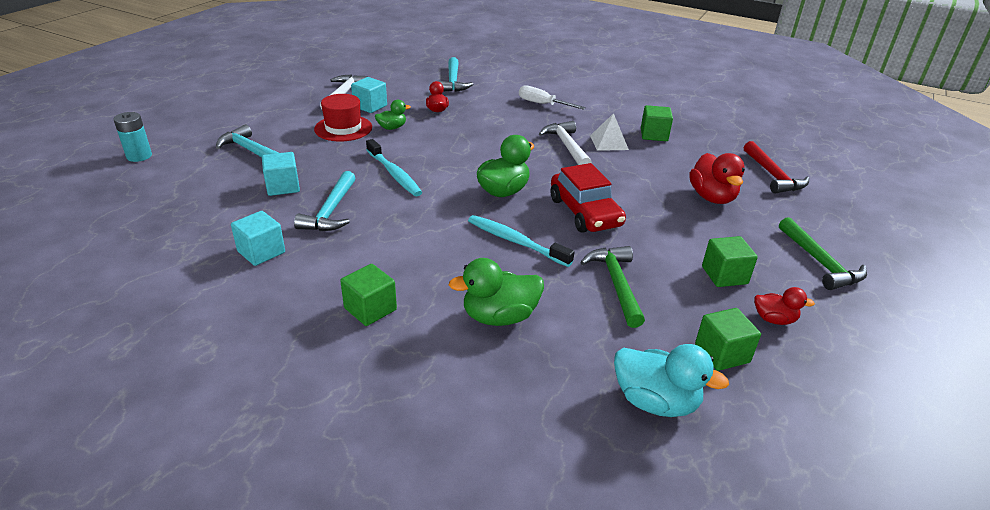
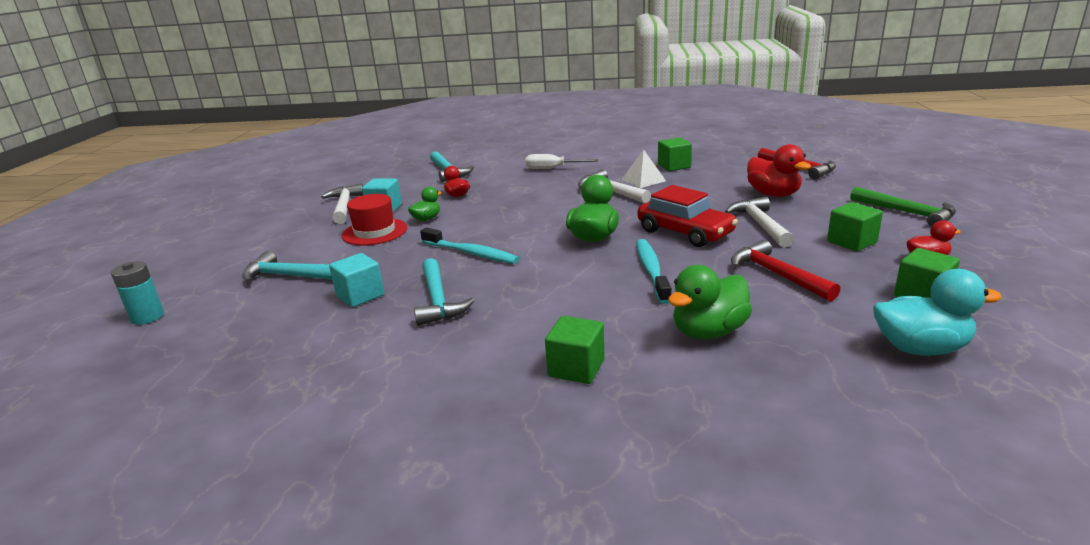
camera: 20 degrees left, 10 degrees down
(261, 252) = (398, 358): turquoise cube -> none
(516, 241) = (651, 270): turquoise toothbrush -> turquoise toothbrush turned 75 degrees clockwise
(616, 284) = (777, 275): green hammer -> red hammer
(661, 226) = (760, 224): none -> white hammer

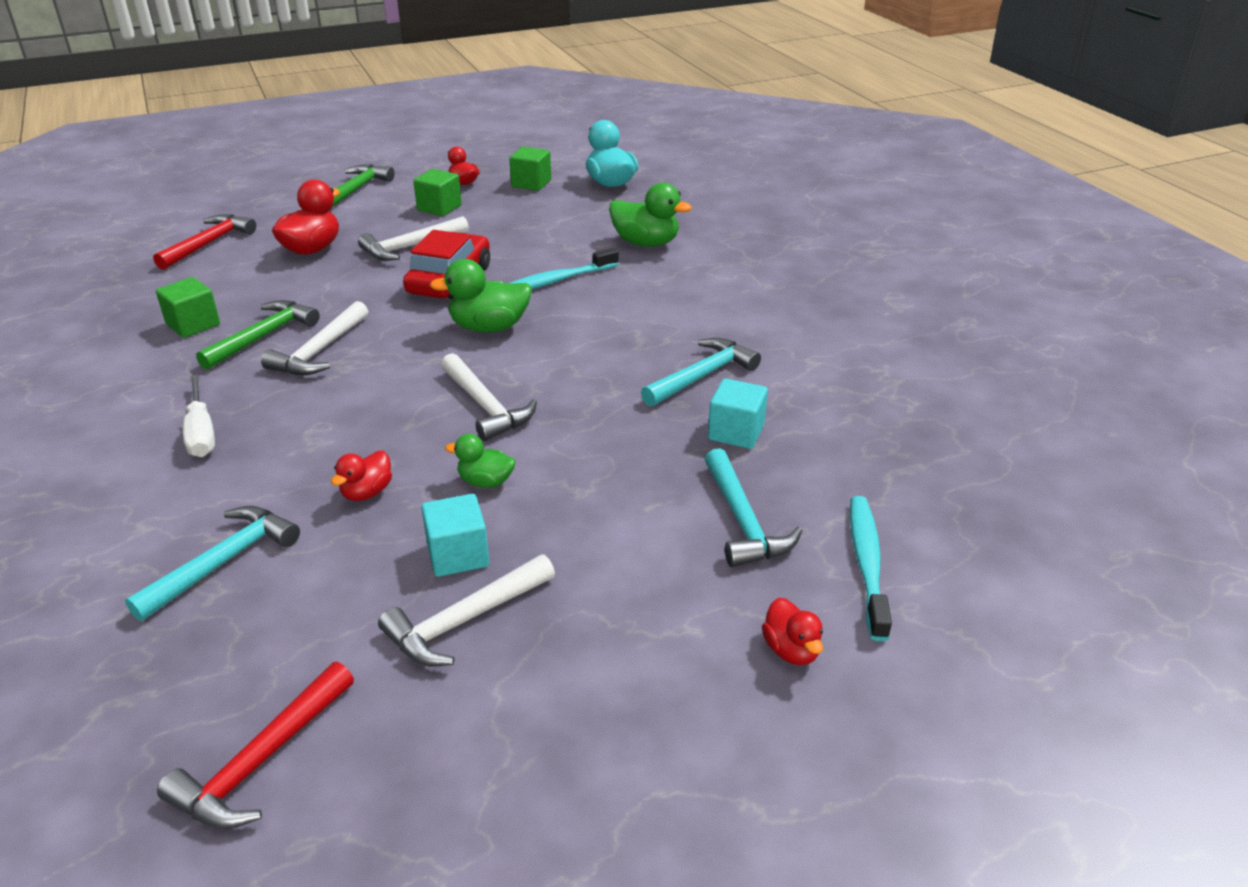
camera: 120 degrees left, 10 degrees up
(147, 317) = (936, 590): turquoise battery -> none
(203, 265) = (791, 650): none -> red duck
(375, 232) = (560, 514): red hat -> none
(471, 253) = (579, 396): turquoise toothbrush -> turquoise toothbrush (867, 564)
(496, 226) = (486, 406): none -> white hammer
(576, 368) = (741, 279): green cube -> none
(643, 180) = (263, 336): white pyramid -> green hammer
(777, 275) = (527, 230): red hammer -> red hammer (262, 761)

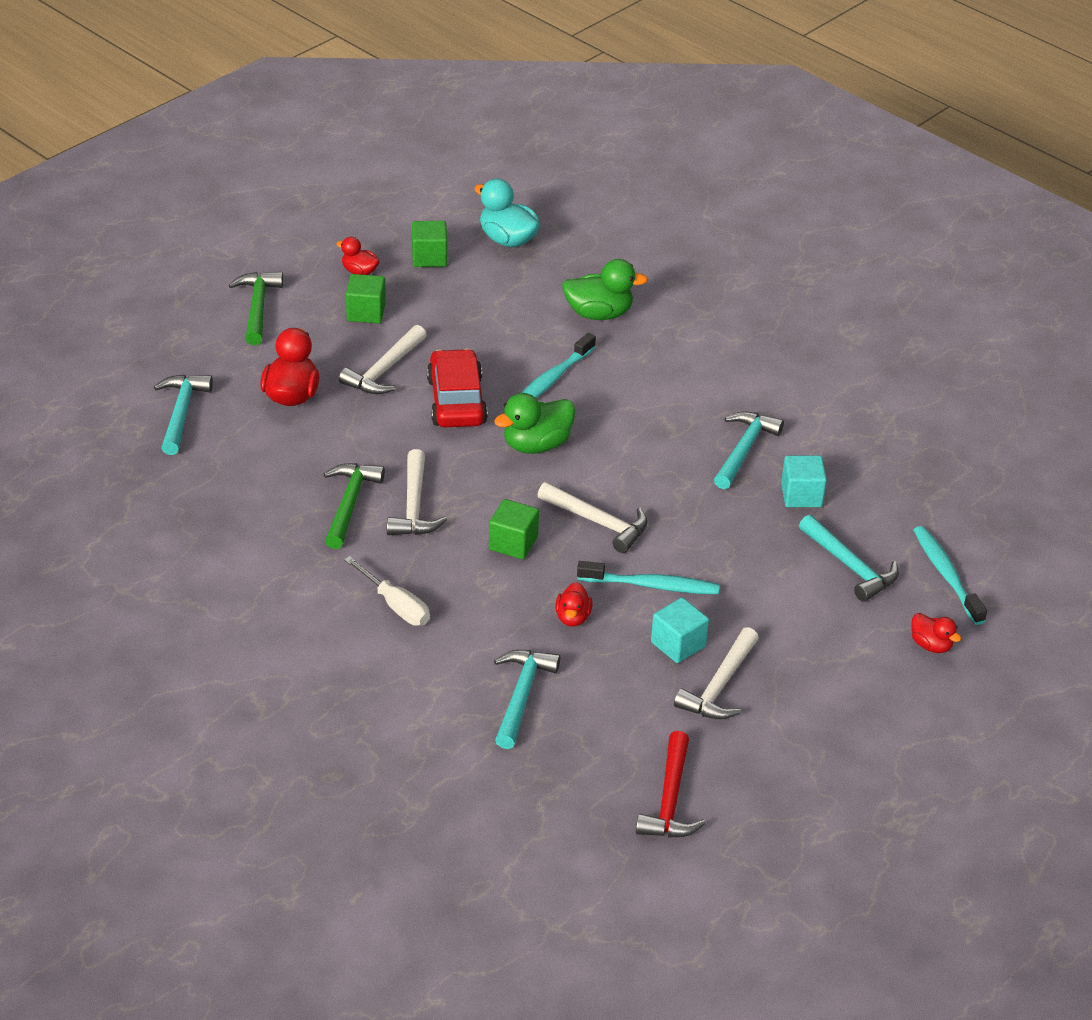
camera: 25 degrees left, 5 degrees up
(193, 325) = (272, 508): green cube -> green cube (513, 543)
(209, 244) = (181, 413): red hammer -> turquoise hammer
(485, 482) = (651, 585): green duck -> turquoise toothbrush

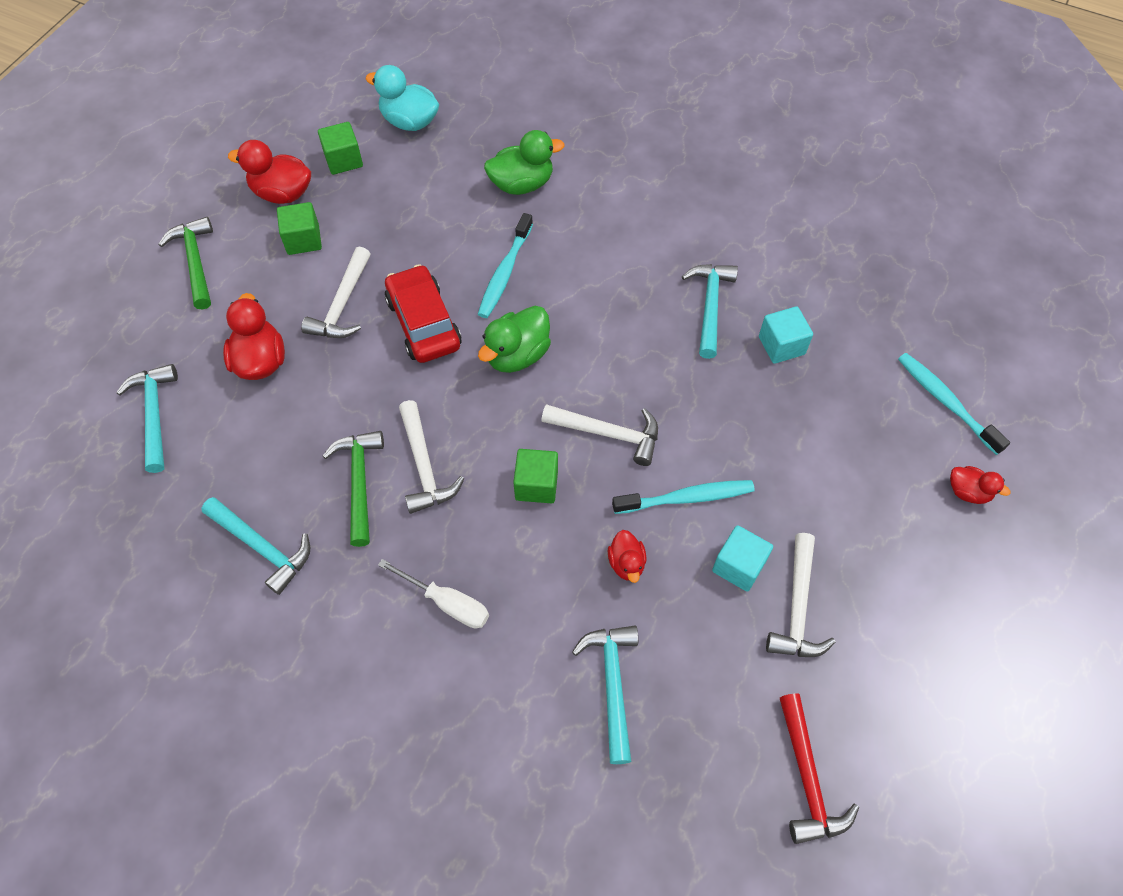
camera: 15 degrees left, 20 degrees up
(359, 272) = (282, 193): red duck -> red duck, size x1.71
(850, 566) = (858, 418): turquoise hammer -> turquoise hammer (262, 547)

